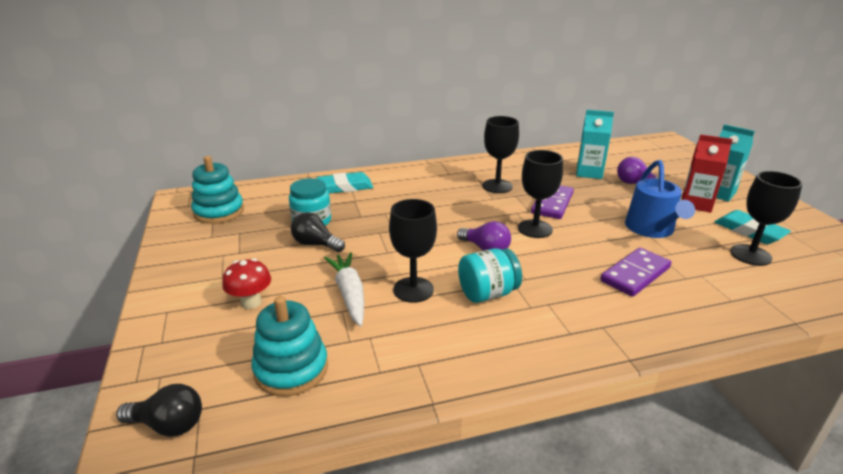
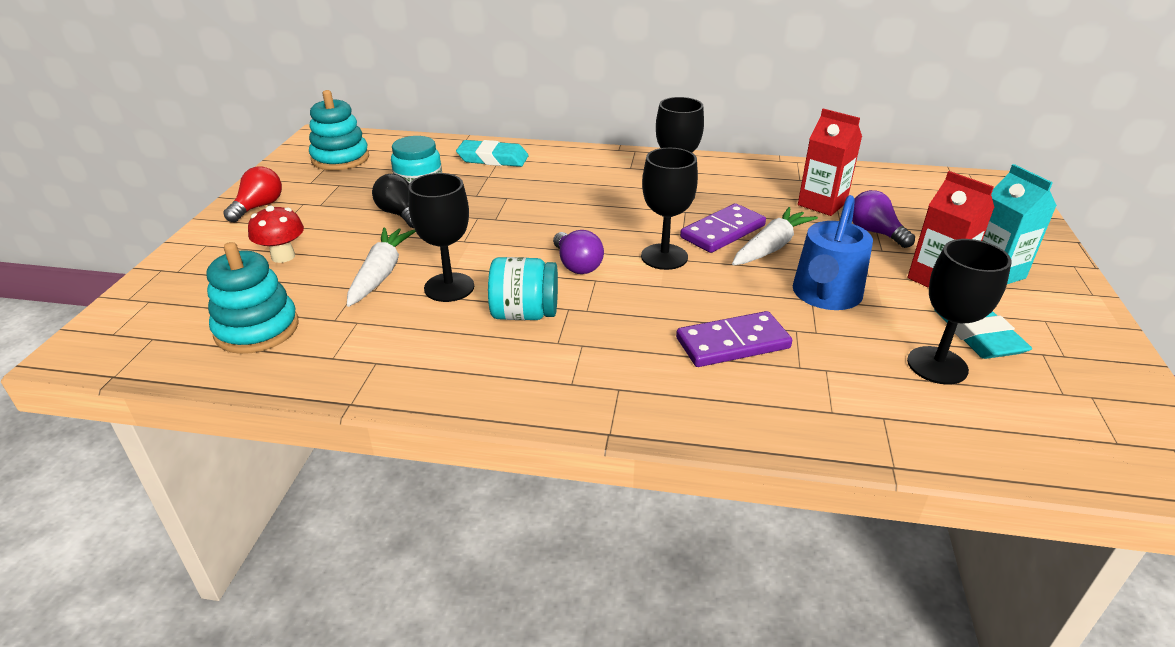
camera: 25 degrees right, 5 degrees up
(168, 425) = (117, 344): black light bulb -> none
(185, 267) = (259, 207): none -> red light bulb
(589, 172) = (822, 204): turquoise carton -> red carton
(590, 206) = (771, 247): none -> white carrot

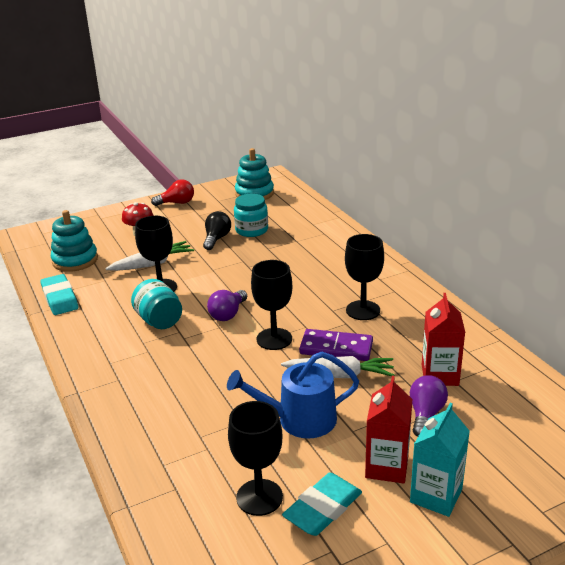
camera: 55 degrees right, 5 degrees down
(493, 159) = (320, 231): turquoise eraser -> turquoise eraser (60, 298)
(732, 343) = (200, 401): purple domino -> none

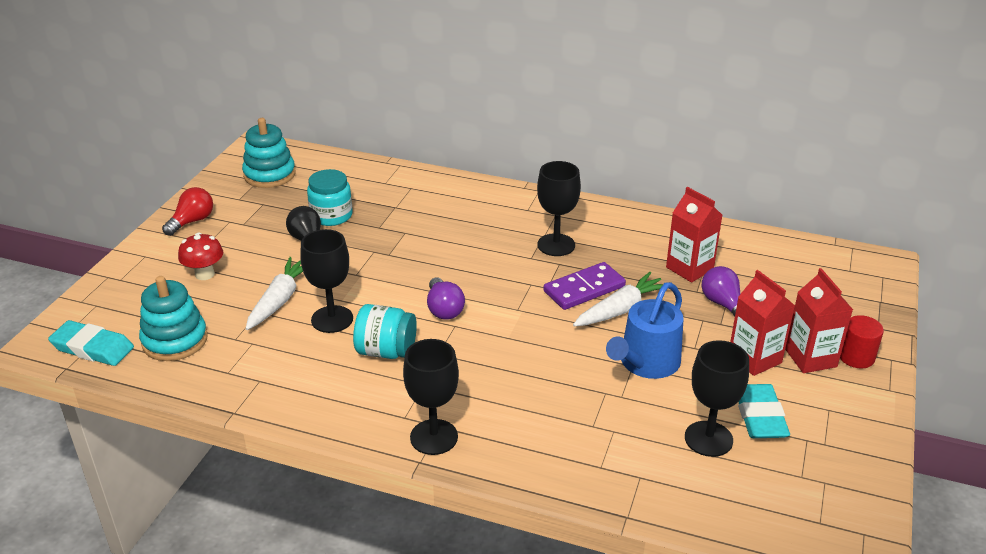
camera: 45 degrees left, 5 degrees up
(60, 298) = (231, 388): turquoise eraser -> turquoise eraser (92, 348)
(274, 339) = (522, 309): black goblet -> black goblet (434, 437)
(436, 495) = (810, 358): turquoise carton -> red carton
(480, 520) = (856, 357): none -> red cylinder

